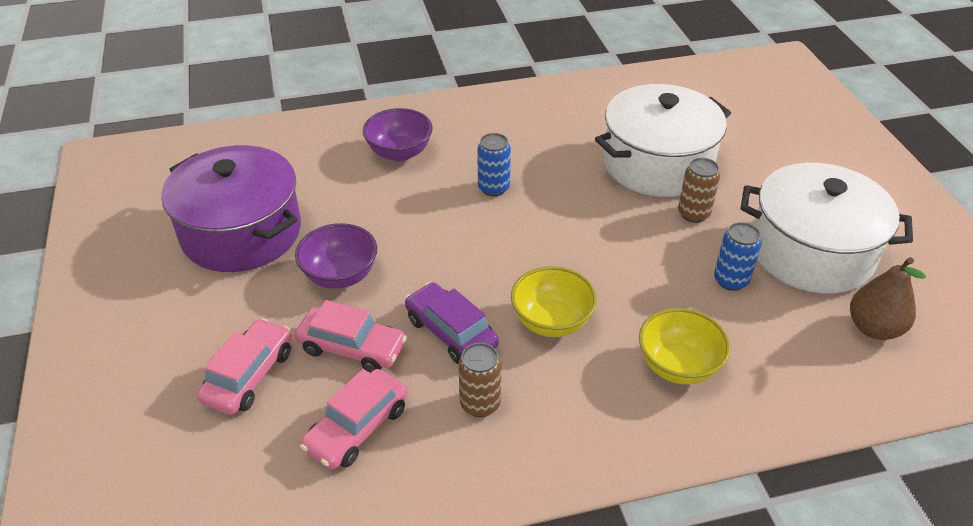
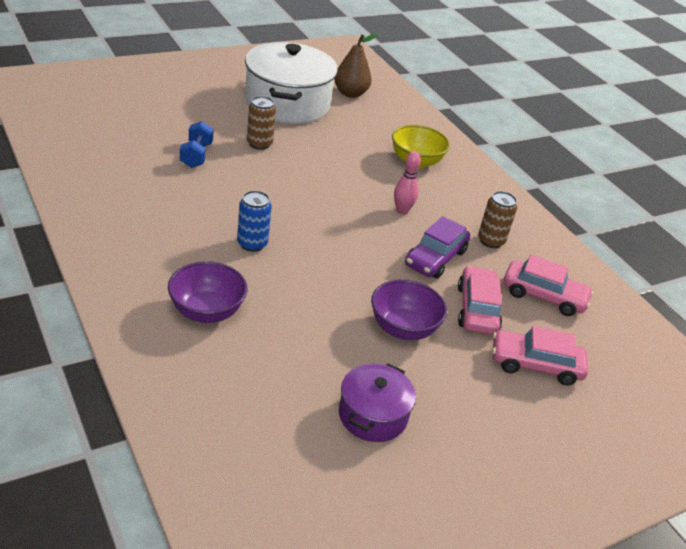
camera: 110 degrees left, 5 degrees down
(241, 232) = (373, 415): purple pot -> purple pot, size x0.53
(551, 322) = (402, 211): yellow bowl -> pink bowling pin
(657, 164) = (196, 155): white pot -> blue dumbbell
(731, 280) = (328, 136): blue can -> none

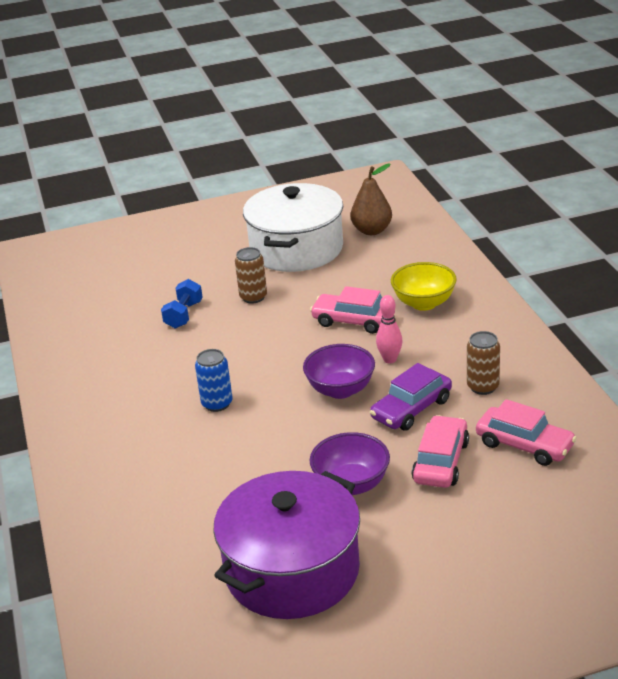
camera: 20 degrees right, 5 degrees down
(206, 312) = (154, 473): purple bowl -> purple bowl (340, 390)
(373, 415) = (292, 570): purple pot -> purple pot, size x1.90
(535, 365) = (488, 518): pink car -> pink car (353, 321)

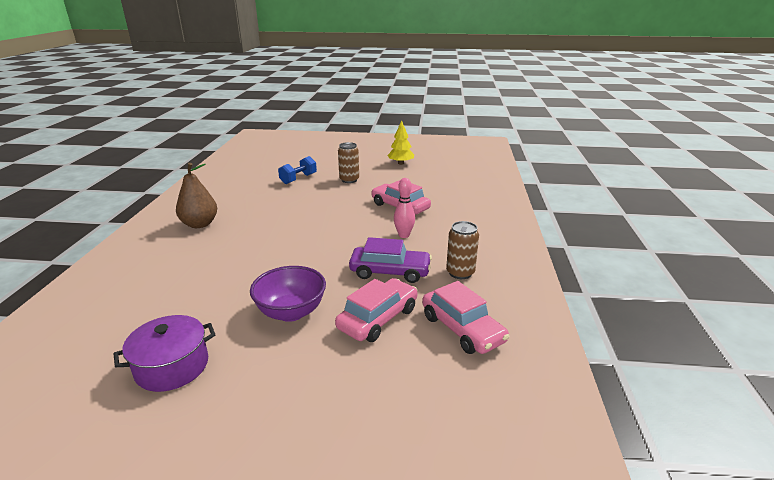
camera: 20 degrees right, 5 degrees down
(217, 404) = (261, 229): blue can -> none
(292, 570) = (172, 366): purple pot -> purple pot, size x0.53
(296, 249) = (400, 163): white pot -> yellow tree
(340, 390) = (350, 244): purple bowl -> none
(372, 230) = (457, 164): brown pear -> brown pear (200, 224)
(411, 409) = (390, 272): purple car -> purple car turned 150 degrees counterclockwise
(424, 303) = (459, 209): yellow bowl -> none

